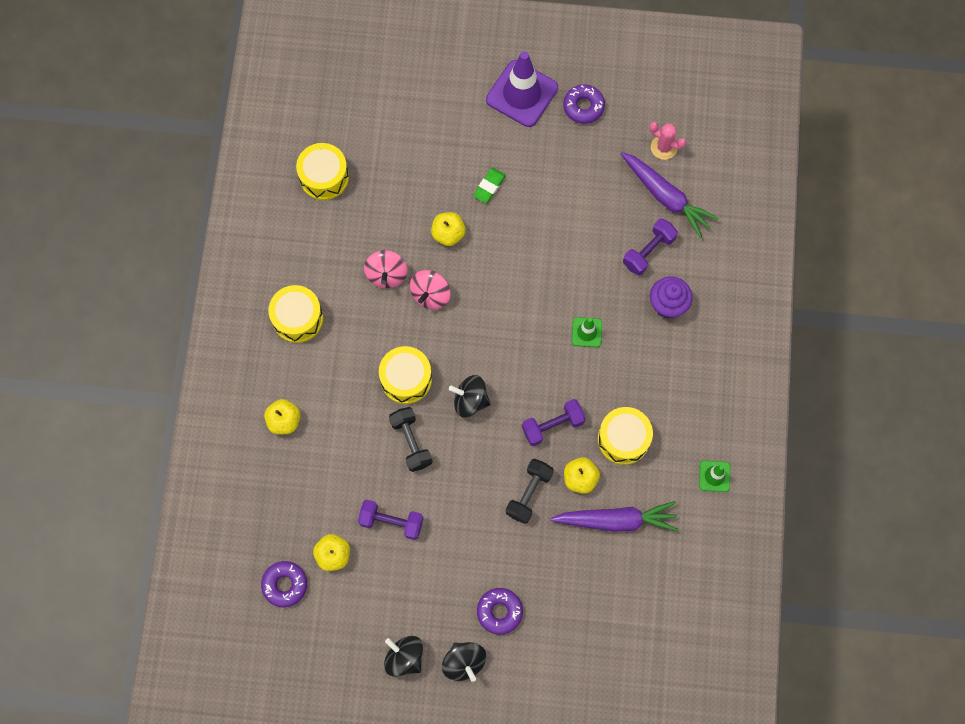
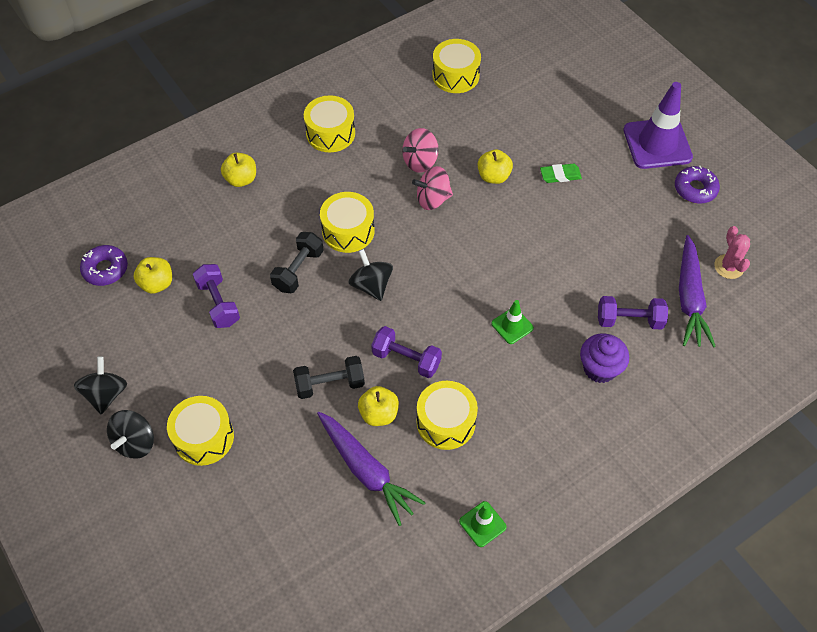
camera: 50 degrees right, 15 degrees down
(499, 612) = (204, 437): purple donut -> yellow drum

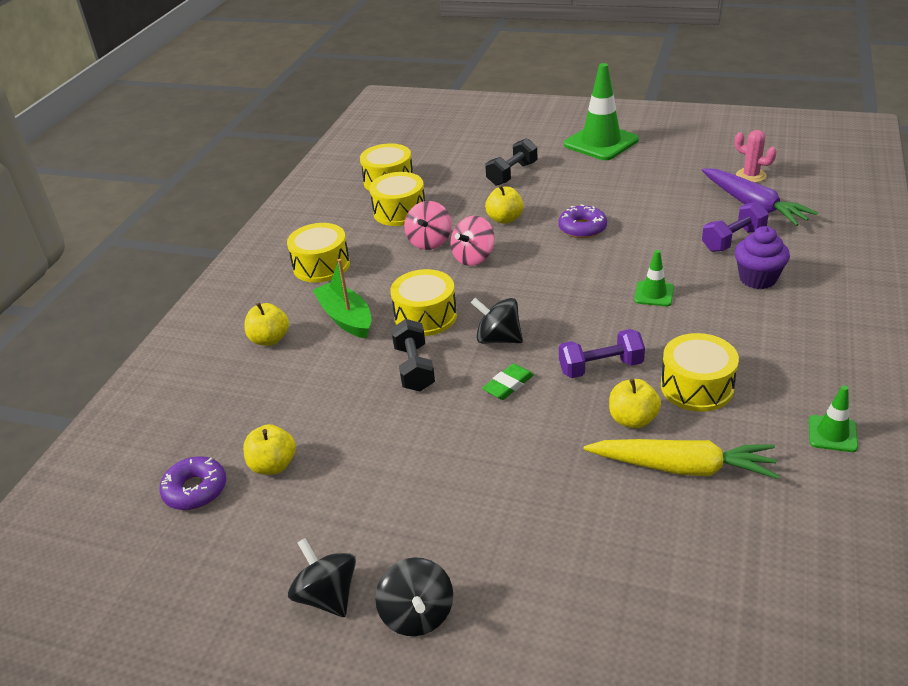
camera: 35 degrees left, 20 degrees down
(204, 437) = (489, 555): yellow drum -> yellow drum (399, 211)
(218, 303) = (363, 439): purple dumbbell -> none
(300, 195) = (346, 318): none -> green boat
(330, 384) = (558, 428): black dumbbell -> black dumbbell (512, 174)
(366, 471) = (683, 467): purple carrot -> yellow carrot
(560, 175) = (556, 192): green eraser -> green eraser (508, 385)
(657, 144) = (601, 142): purple traffic cone -> green traffic cone
(695, 189) = (664, 151): purple donut -> purple donut (582, 228)

